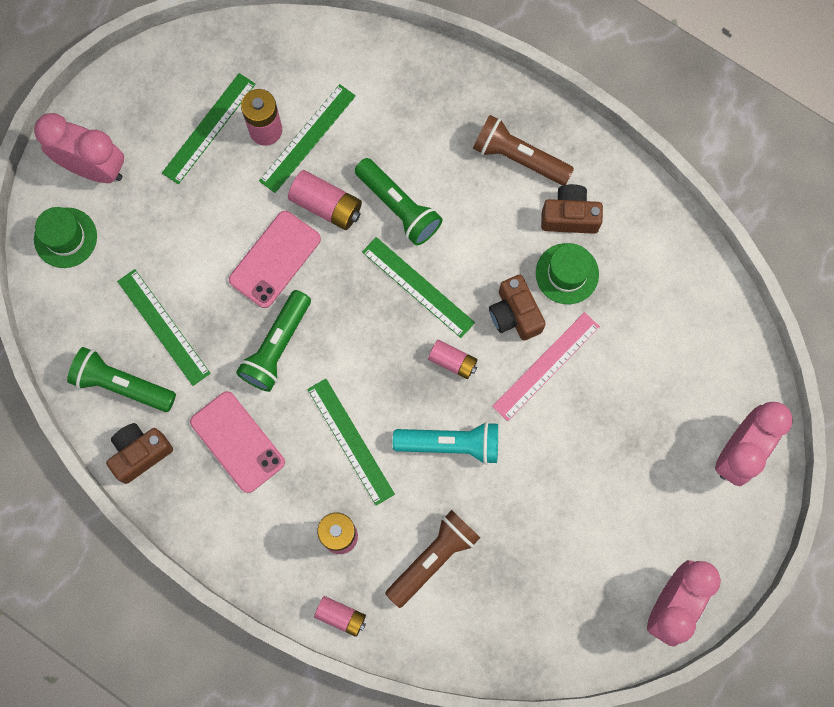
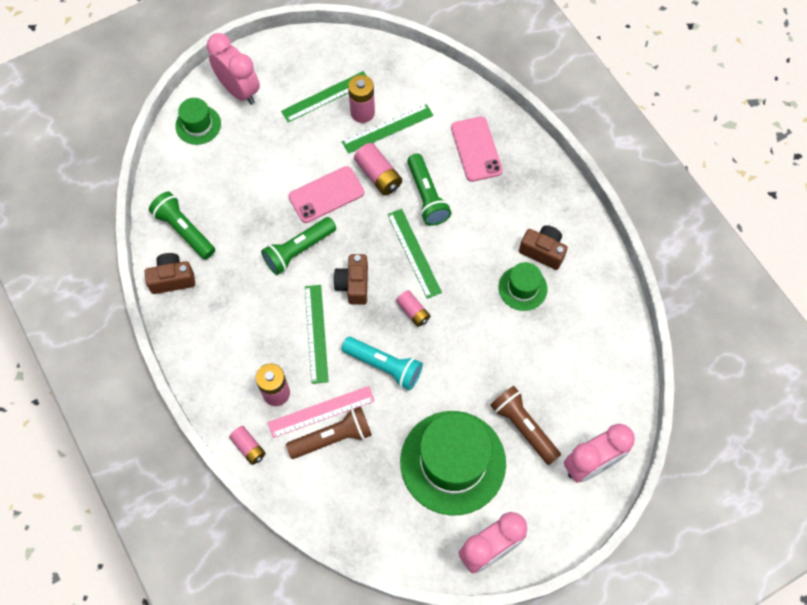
camera: 25 degrees right, 10 degrees down
(163, 327) = (230, 206): green ruler -> none
(237, 442) = (240, 300): pink phone -> pink phone (476, 149)
(515, 314) = (472, 299): brown camera -> brown camera (353, 284)
(518, 157) = (525, 199): brown flashlight -> brown flashlight (523, 427)
(546, 366) = (477, 343): pink ruler -> pink ruler (321, 411)
(584, 522) = (453, 462): none -> green hat

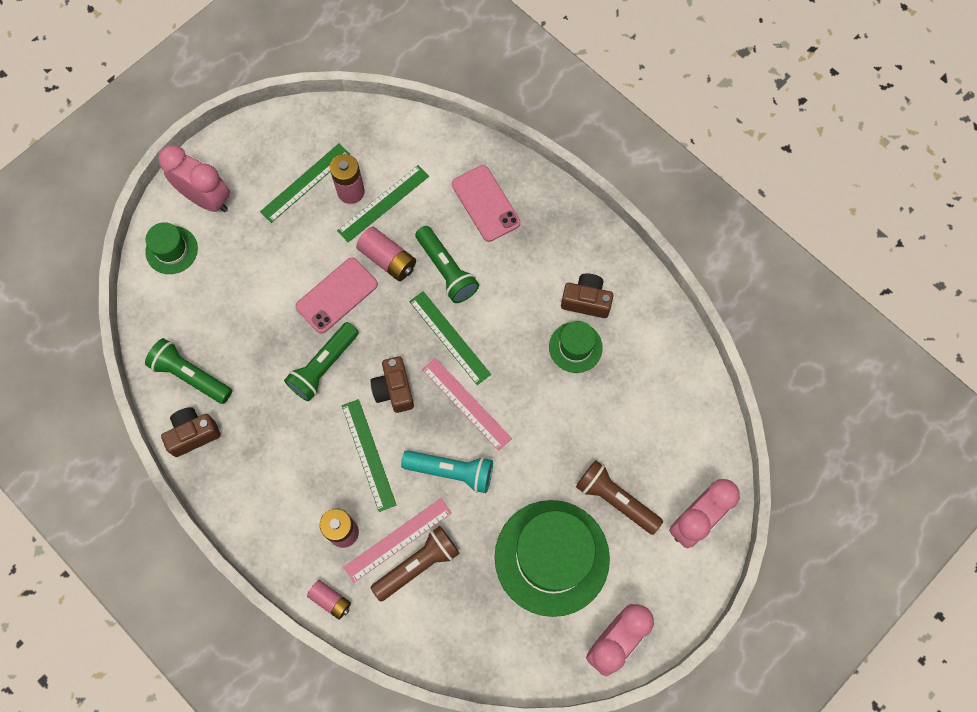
camera: 15 degrees left, 5 degrees up
(413, 312) = (466, 403): pink battery -> pink ruler

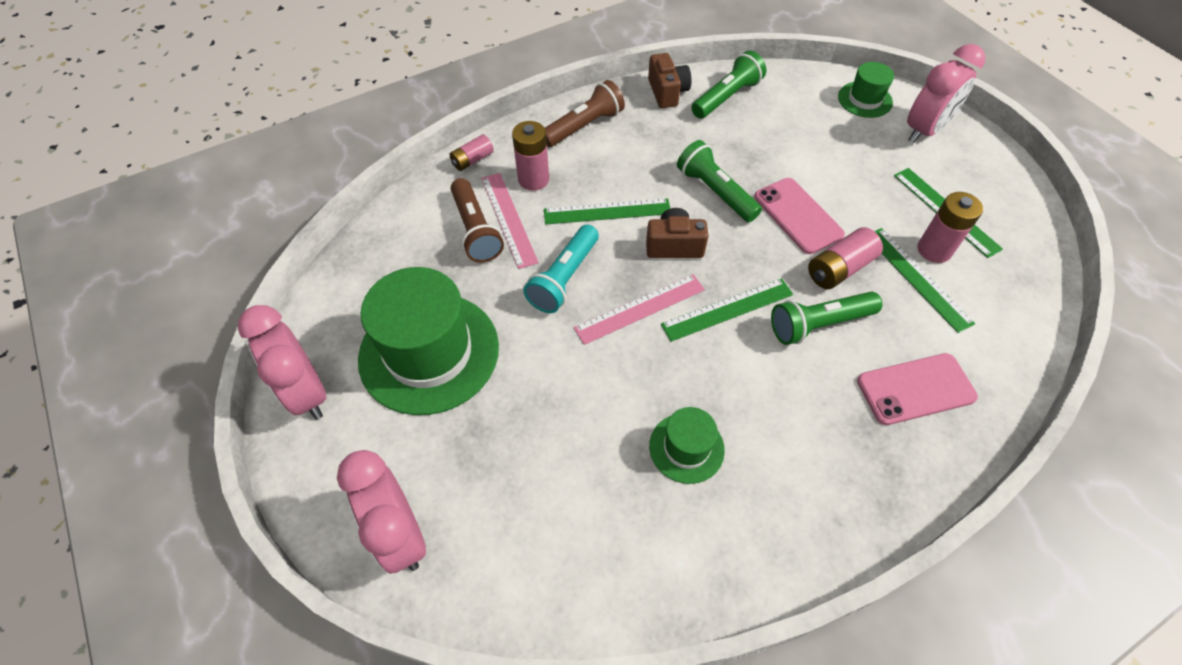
camera: 105 degrees right, 15 degrees down
(586, 301) = (753, 480): brown camera -> none
(615, 499) = (468, 441): brown flashlight -> brown flashlight (584, 126)

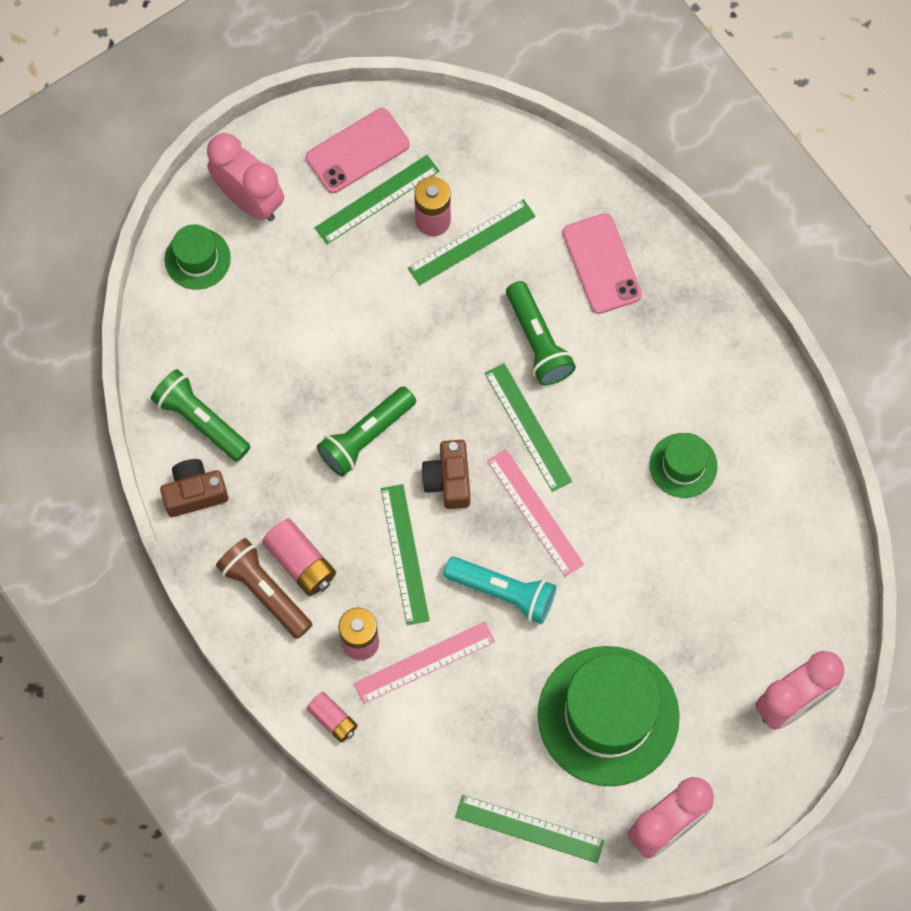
camera: 95 degrees left, 15 degrees up
(342, 282) = (529, 829): none -> green ruler
(476, 230) = (444, 696): brown flashlight -> none
(798, 216) = (395, 350): pink phone -> pink phone (357, 151)
(839, 269) = (466, 315): pink battery -> pink battery (300, 562)

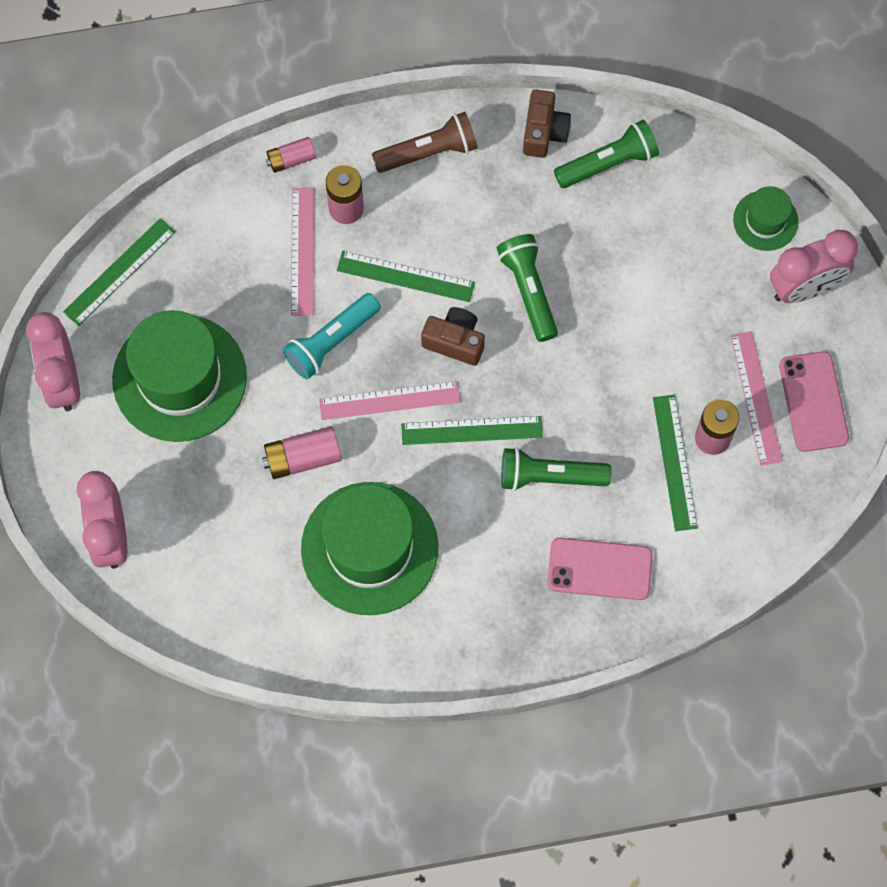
camera: 115 degrees right, 0 degrees up
(300, 562) = (440, 190): pink battery -> pink battery (302, 458)
(377, 199) = (756, 398): green ruler -> pink ruler
(683, 465) = (369, 548): green hat -> green hat, size x2.02

